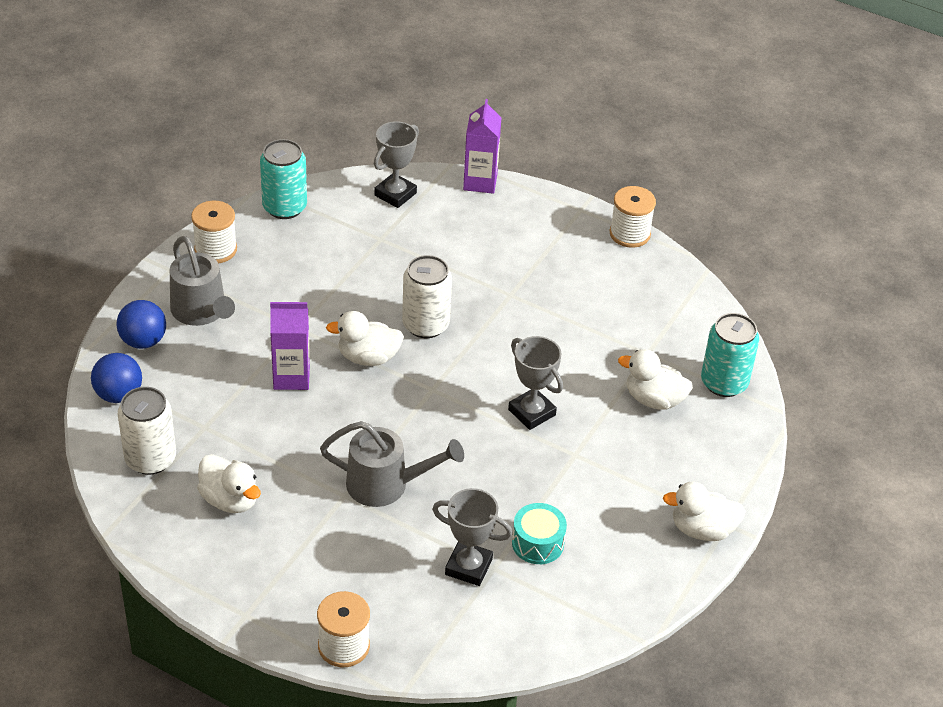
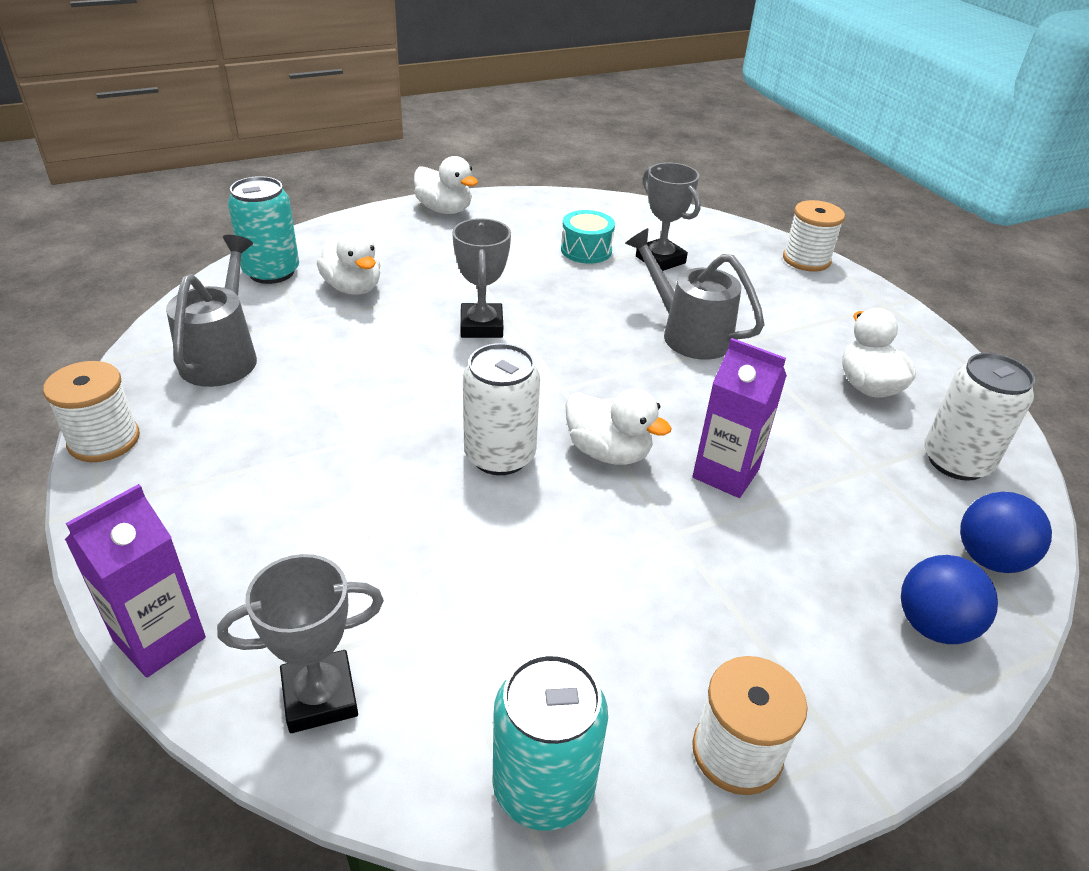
camera: 145 degrees left, 5 degrees down
(202, 312) = (815, 630): grey watering can -> grey watering can (223, 355)

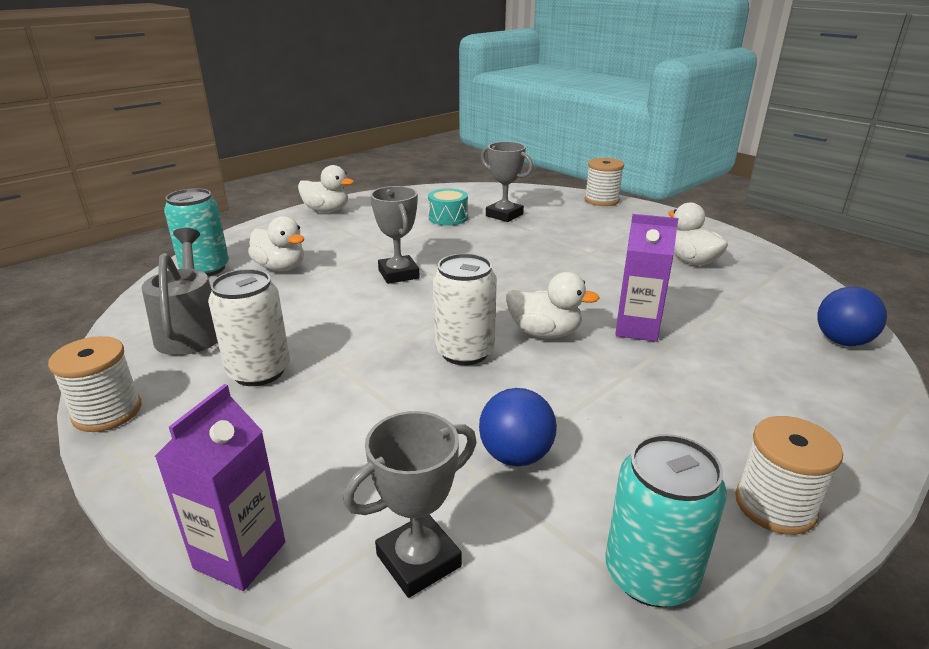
camera: 15 degrees left, 10 degrees down
(687, 333) = (552, 253): grey watering can -> none
(933, 626) = (839, 389): blue ball -> blue ball (515, 455)
(956, 461) = (778, 291): white can -> white can (259, 371)

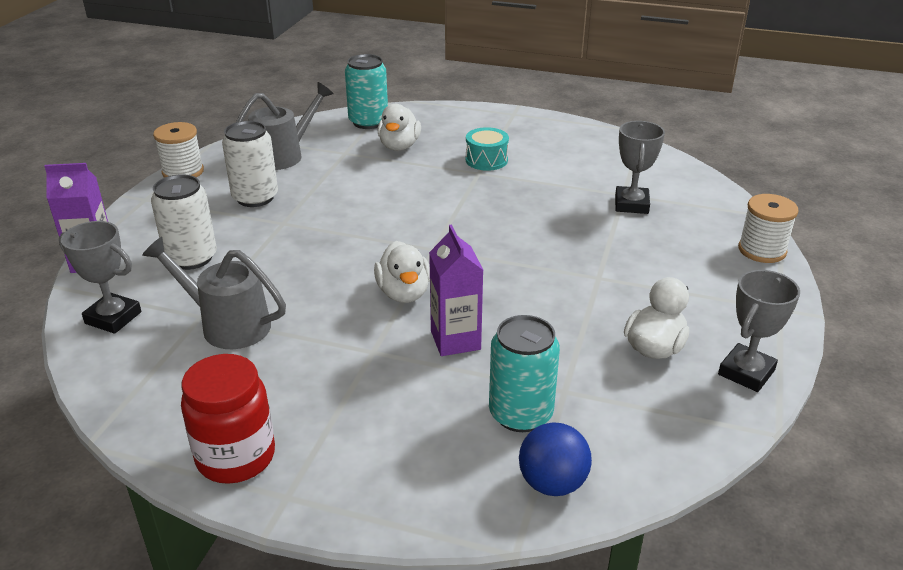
camera: 60 degrees right, 5 degrees up
(326, 210) = (525, 121): white duck -> none
(398, 274) = (440, 195): grey trophy -> grey trophy (746, 372)
(448, 218) = (584, 178): turquoise drum -> turquoise drum (486, 160)
(464, 352) = (342, 265): white can -> white can (191, 258)
(515, 455) = (226, 324): blue ball -> grey watering can
(650, 574) = (138, 407): turquoise can -> turquoise can (520, 414)
(775, 505) = (236, 457): white spool -> red jar

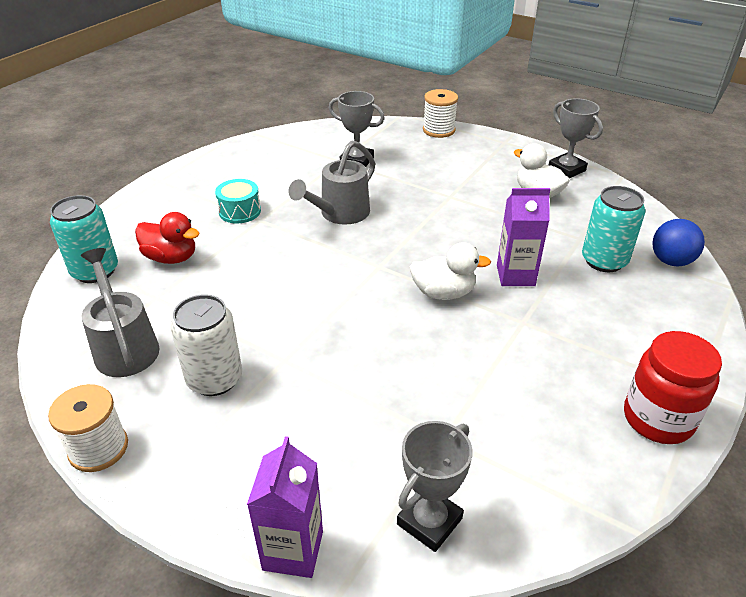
camera: 75 degrees left, 5 degrees up
(191, 258) = (325, 443): white can -> none
(226, 324) = (465, 417): grey watering can -> grey watering can (339, 214)
(399, 146) = (171, 258): white duck -> red duck

